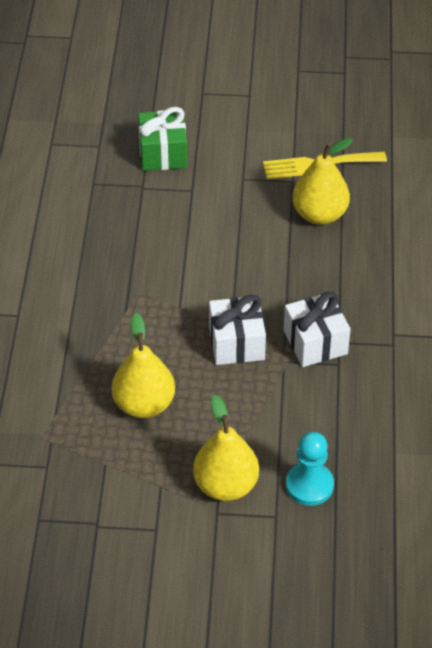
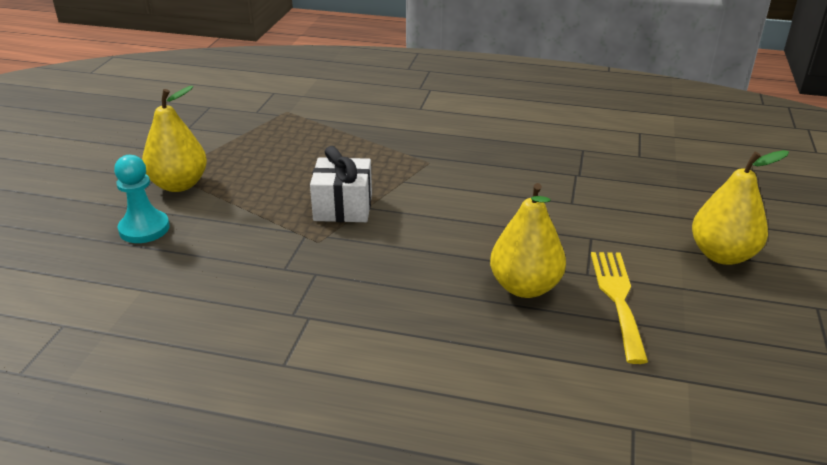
camera: 100 degrees right, 15 degrees down
(144, 404) = (293, 154): yellow pear -> yellow pear (722, 255)
(163, 153) = (630, 190): green gift -> none
(315, 342) = (322, 256): white gift -> none

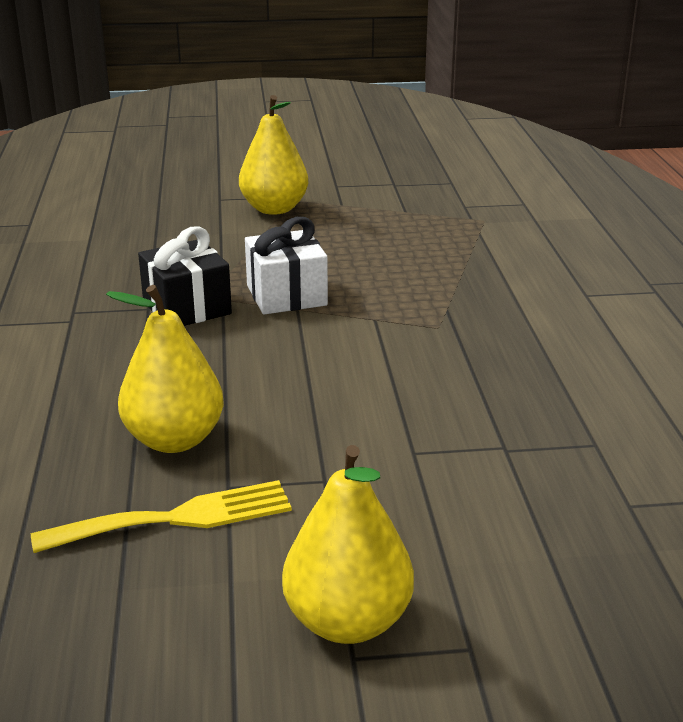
camera: 70 degrees right, 5 degrees down
(144, 229) = (185, 215): turquoise pawn -> none
(330, 254) = (186, 308): none -> black gift

